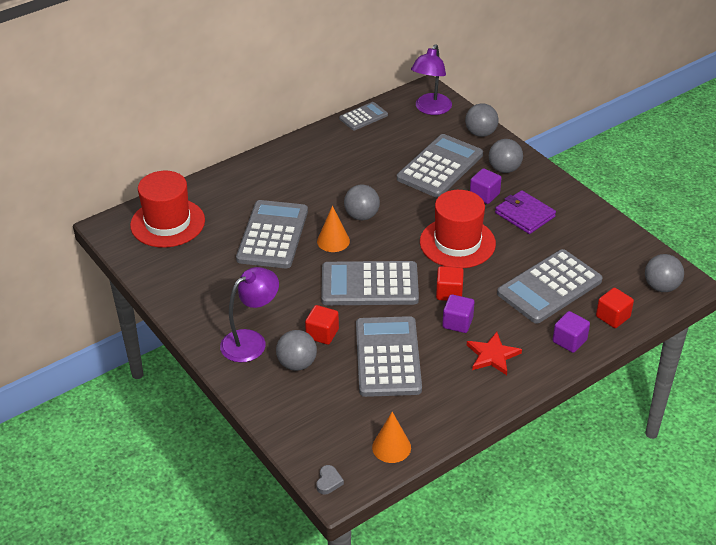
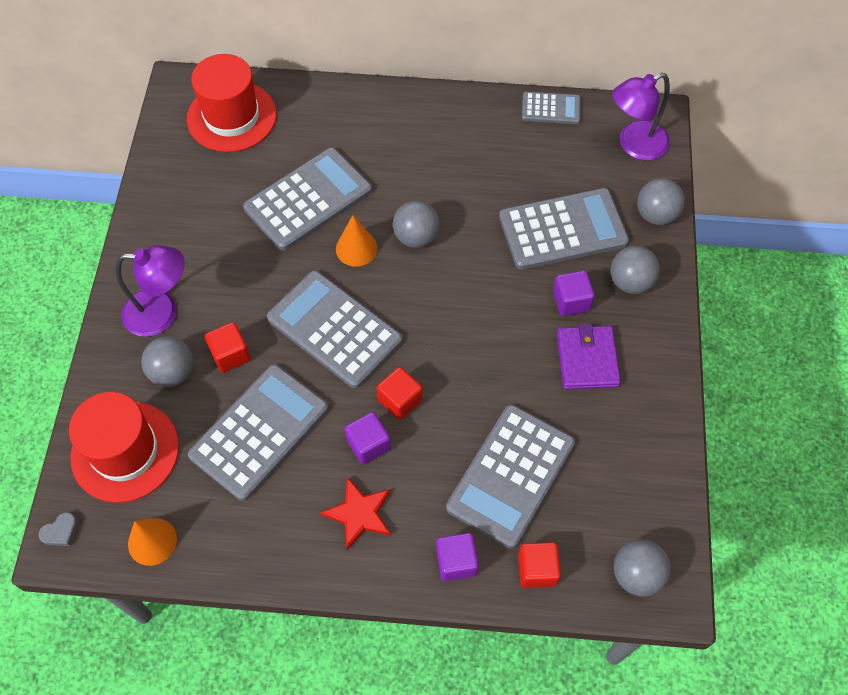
camera: 40 degrees right, 20 degrees up
(457, 243) = (475, 343): red hat -> red hat (125, 451)
(549, 287) = (510, 475): grey calculator -> grey calculator turned 60 degrees counterclockwise

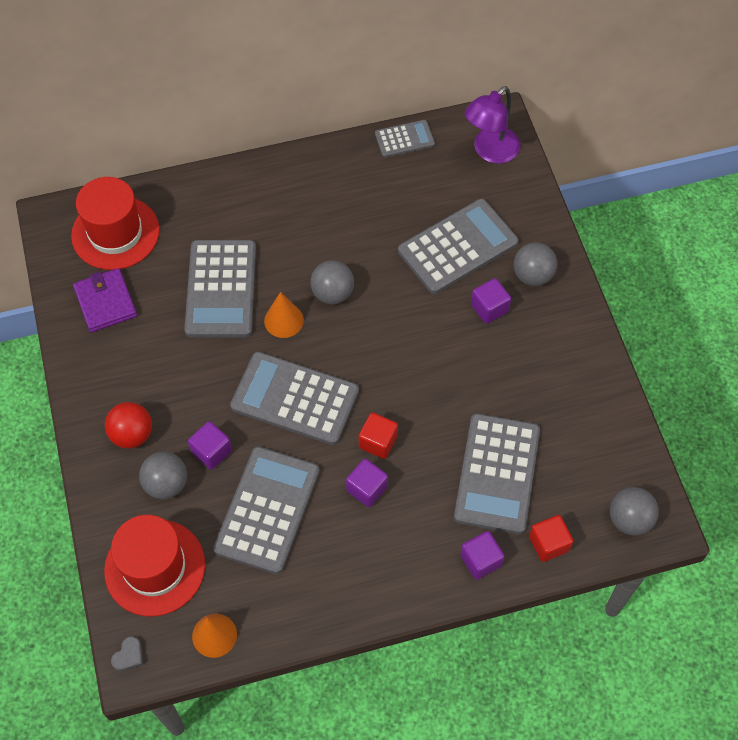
camera: 20 degrees left, 0 degrees up
(162, 313) = (132, 434): purple lamp -> red ball
(230, 355) = (212, 451): red cube -> purple cube
(308, 199) = (221, 289): grey calculator -> grey calculator turned 150 degrees clockwise
(359, 514) = (383, 549): red star -> none
(587, 359) = (522, 354): purple wallet -> purple wallet (105, 302)
(656, 215) = (531, 209): grey ball -> none

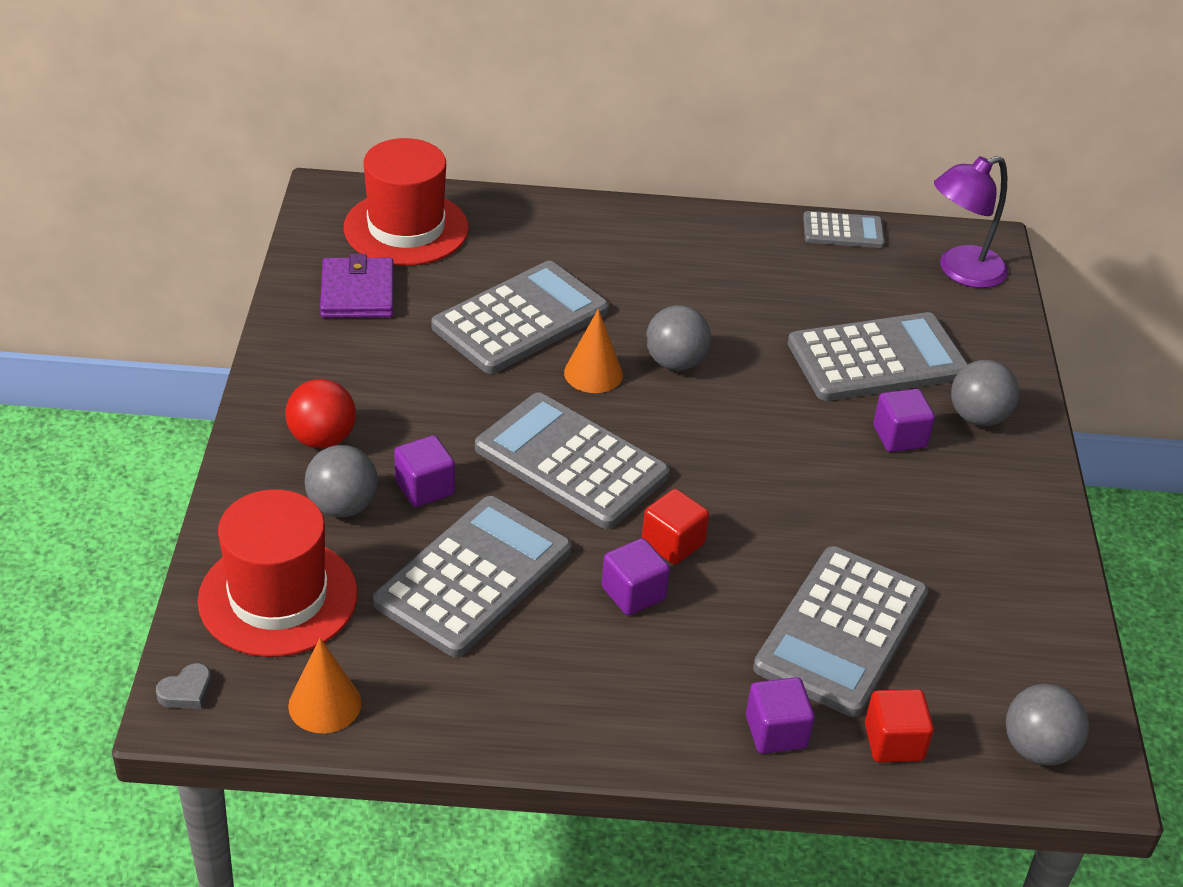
camera: 15 degrees right, 20 degrees down
(221, 289) = (520, 319): grey calculator -> grey calculator turned 150 degrees counterclockwise

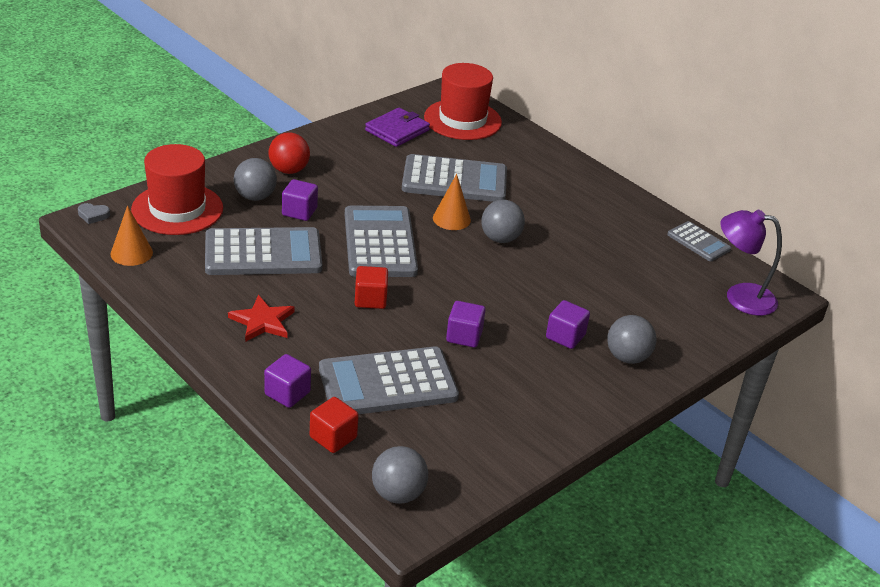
camera: 45 degrees right, 5 degrees down
(614, 666) = (262, 321): none -> red star
(633, 593) = (318, 304): purple cube -> purple cube (464, 336)
(877, 359) = (614, 301): grey calculator -> none

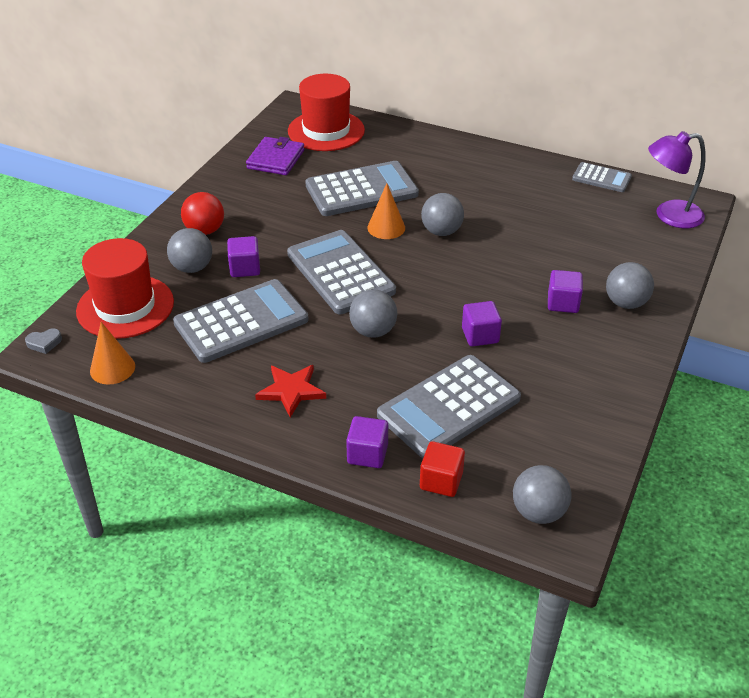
camera: 20 degrees left, 5 degrees up
(370, 299) = (373, 331): red cube -> grey ball

